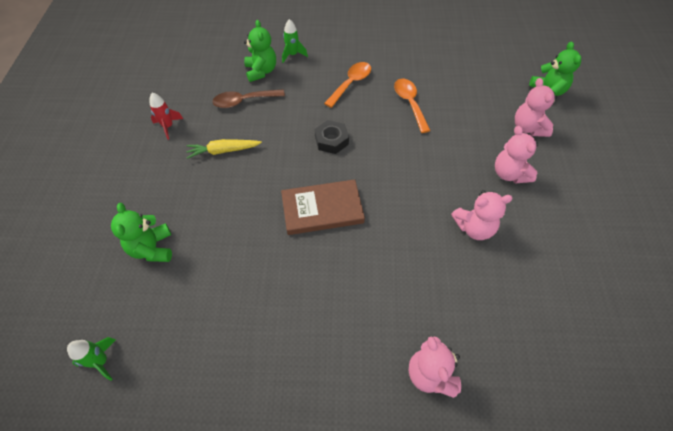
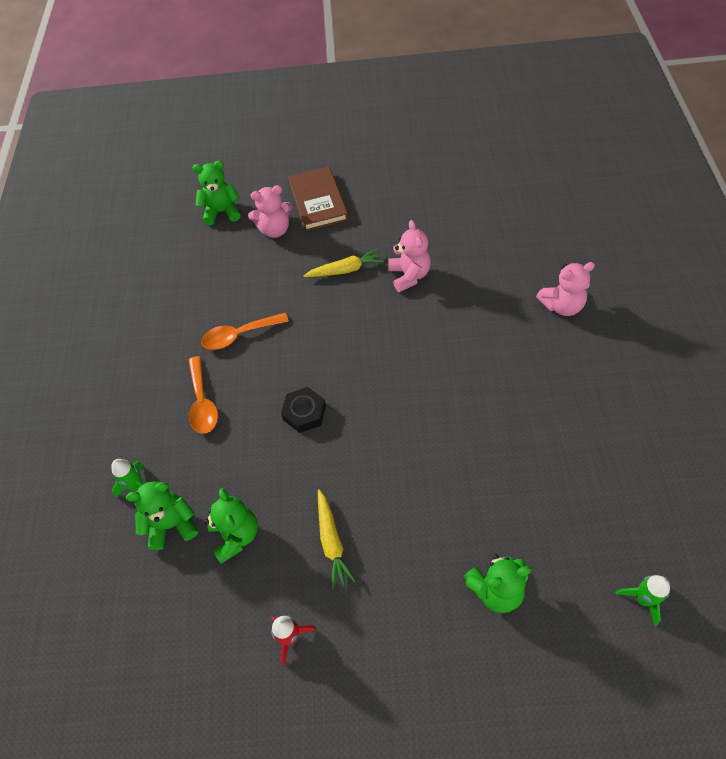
camera: 90 degrees left, 0 degrees up
(244, 101) = (236, 535): brown spoon -> green teddy bear
(322, 209) = (408, 409): brown book -> brown book (318, 201)
(351, 84) = (202, 402): orange spoon -> orange spoon turned 135 degrees counterclockwise
(480, 177) = (346, 270): none -> yellow carrot
(509, 174) = (339, 247): pink teddy bear -> none

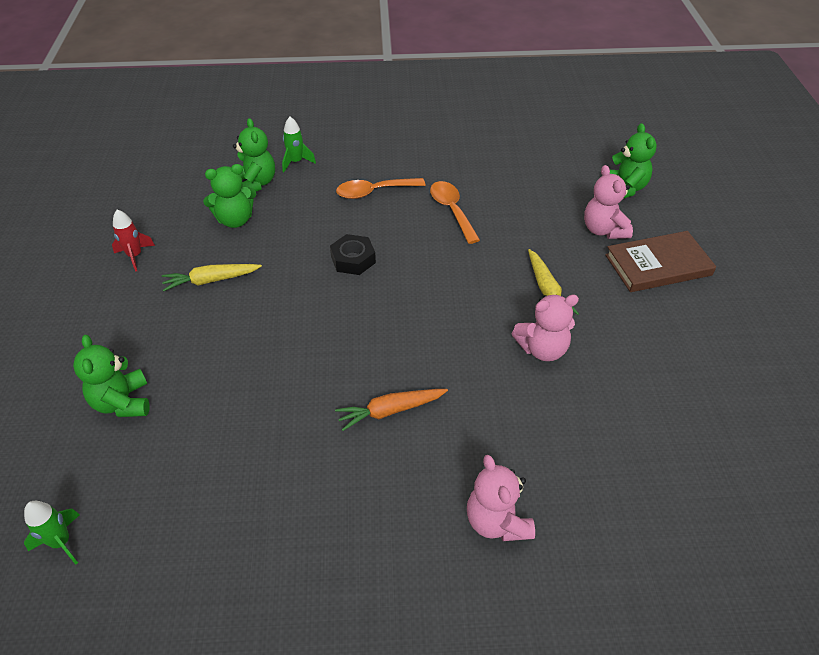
camera: 85 degrees right, 10 degrees down
(479, 372) = (390, 411): none -> orange carrot

